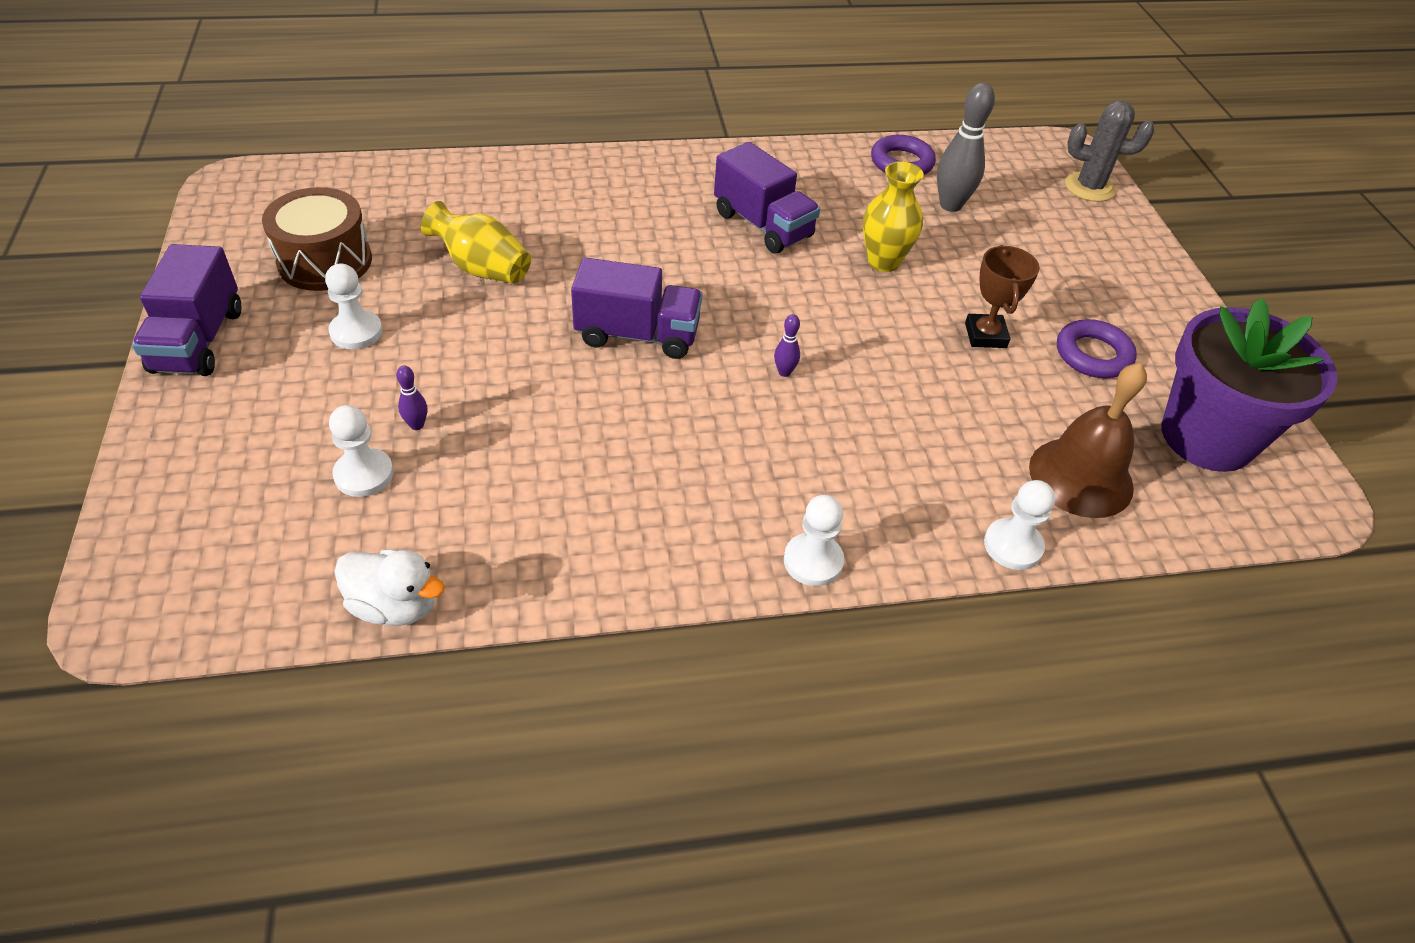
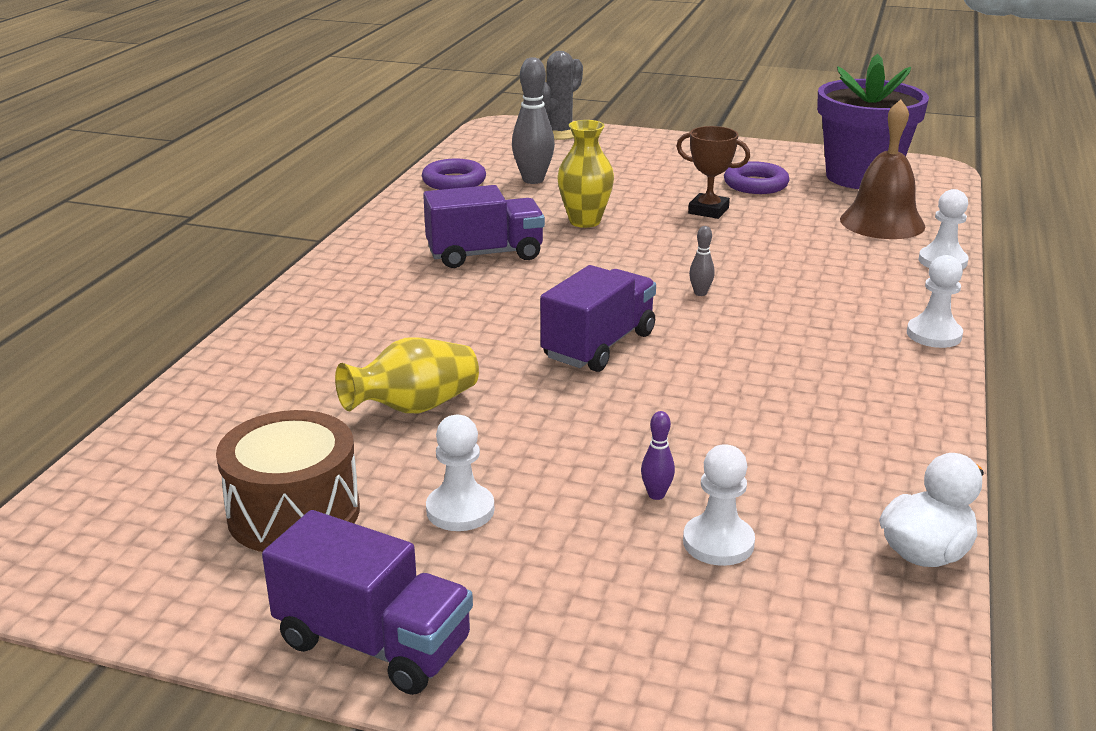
camera: 60 degrees left, 20 degrees down
(784, 372) = (700, 293): purple bowling pin -> grey bowling pin

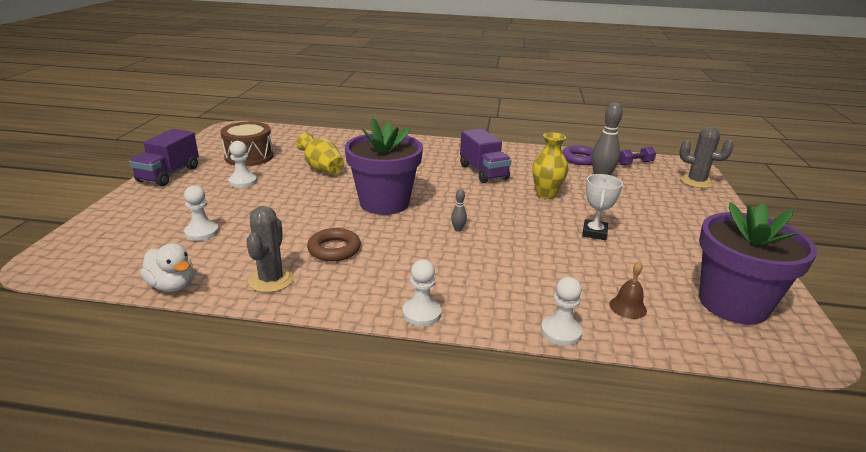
camera: 80 degrees right, 0 degrees up
(485, 152) = (634, 163): none -> purple dumbbell
(599, 345) = (384, 203): purple truck -> purple flower pot
(656, 495) = (243, 219): purple bowling pin -> none
(708, 211) = (594, 233): brown trophy -> white trophy
(755, 184) = (664, 252): purple ring -> none
(773, 394) = (334, 249): none -> brown ring
(881, 450) = (271, 280): none -> grey cactus
(882, 222) = (627, 307): brown bell -> brown bell, size x0.51

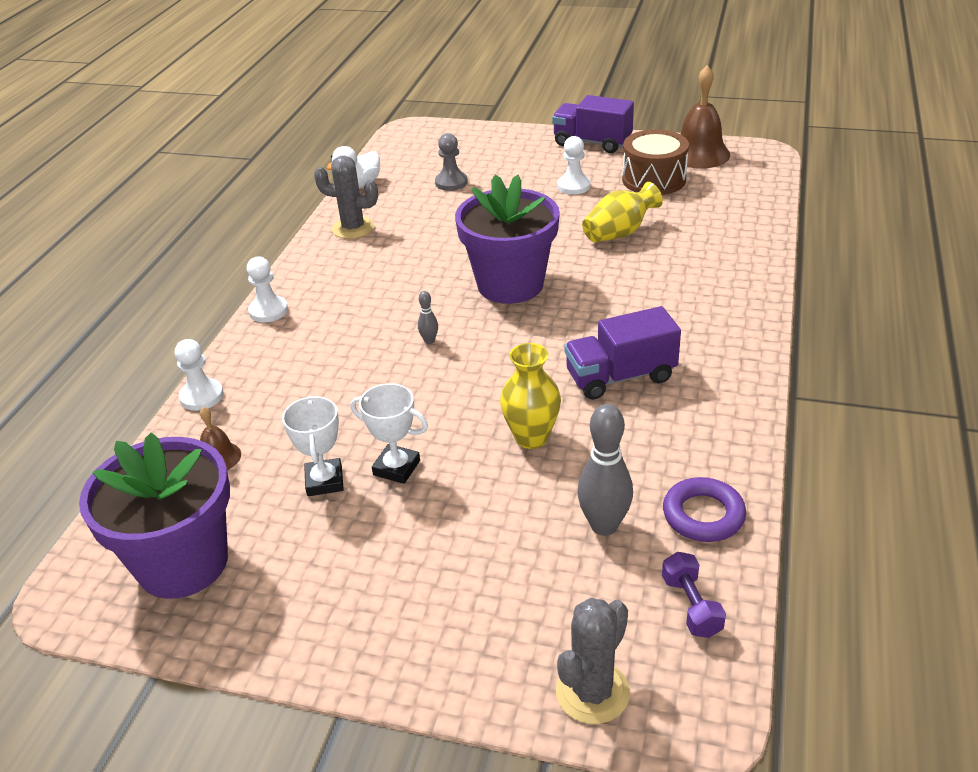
camera: 100 degrees right, 10 degrees up
(202, 232) = (451, 182): white pawn -> grey pawn
(219, 143) = (699, 154): none -> brown bell
(334, 249) = (401, 256): brown ring -> none
(622, 257) = (324, 481): none -> white trophy

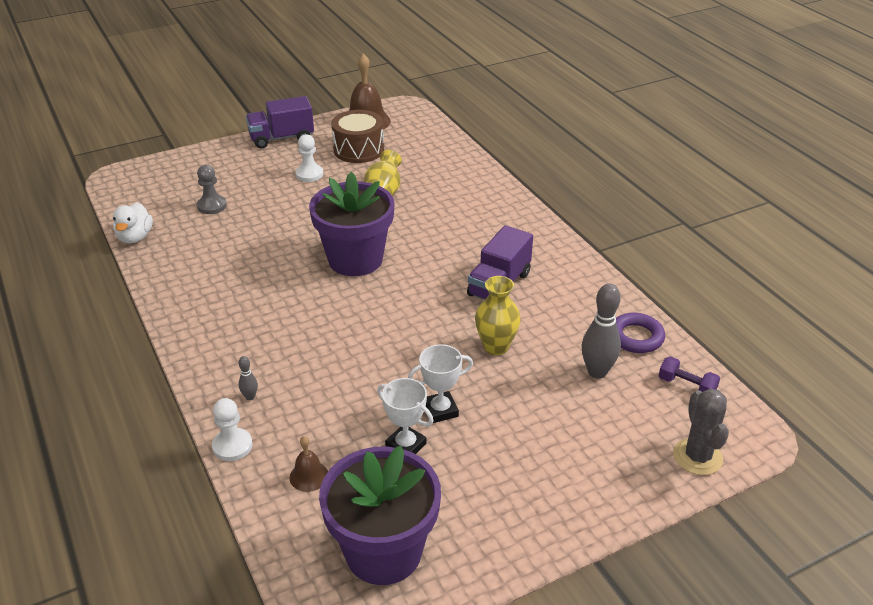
camera: 45 degrees left, 0 degrees up
(268, 311) = (196, 361): white pawn -> none
(353, 228) = (178, 271): grey cactus -> none
(429, 341) = (350, 322): grey bowling pin -> grey bowling pin (250, 397)

